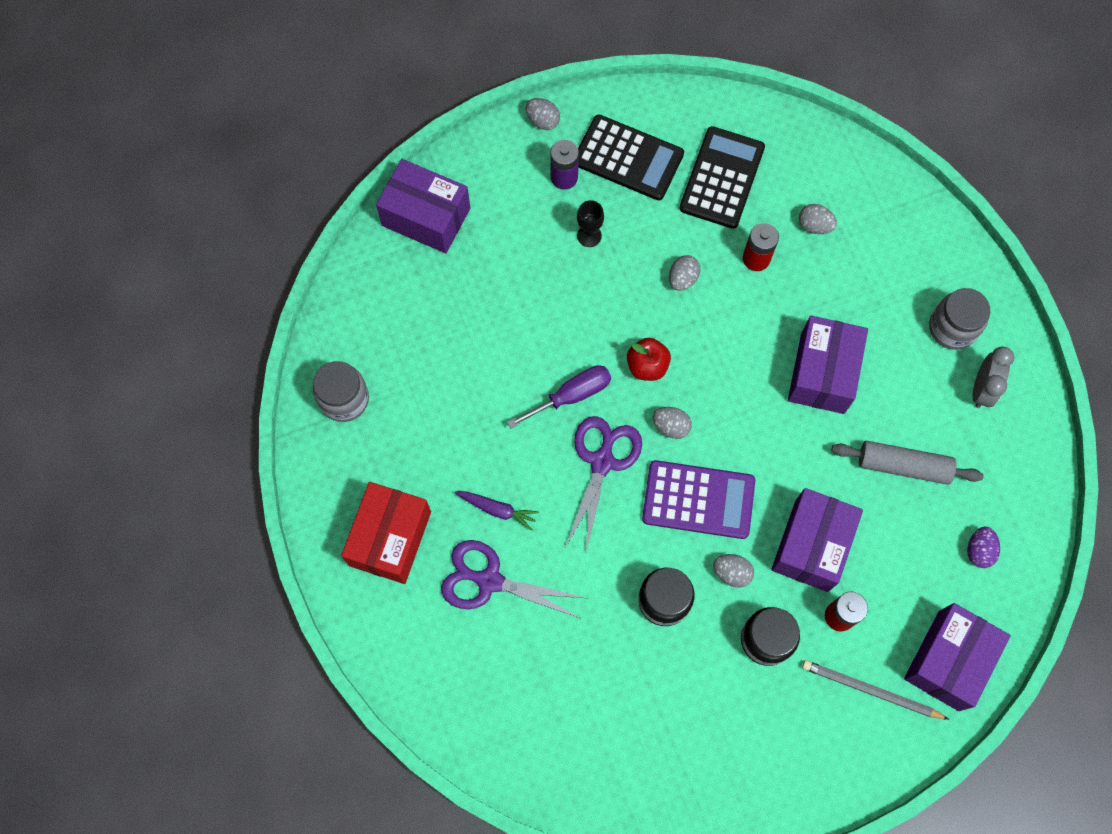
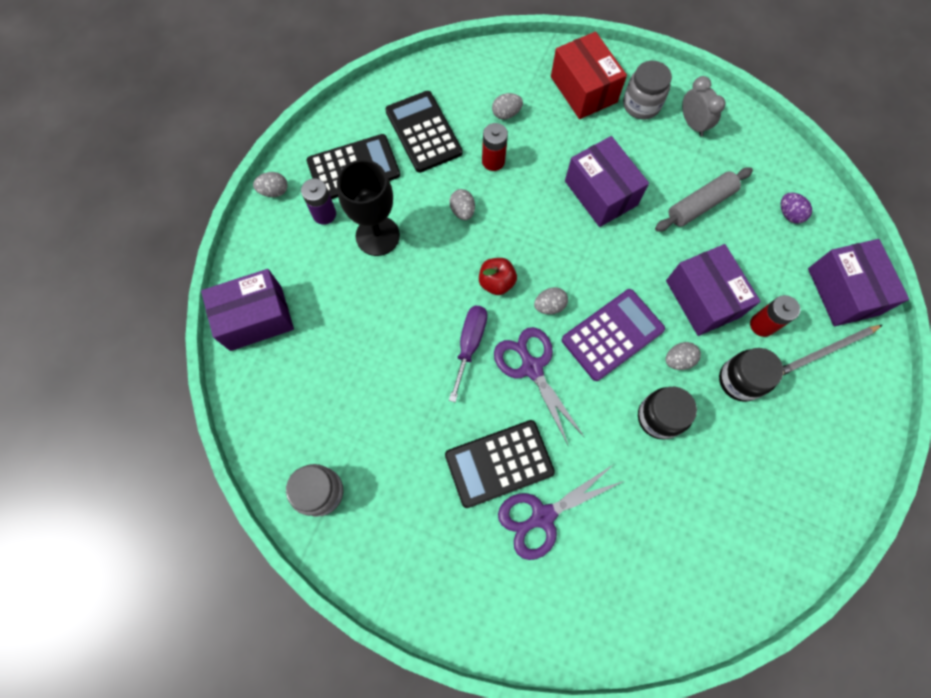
camera: 45 degrees left, 0 degrees up
(390, 538) = (449, 556): red box -> red box (583, 89)
(497, 509) = (499, 463): purple carrot -> black calculator
(589, 236) = (377, 236): black goblet -> black goblet, size x2.07

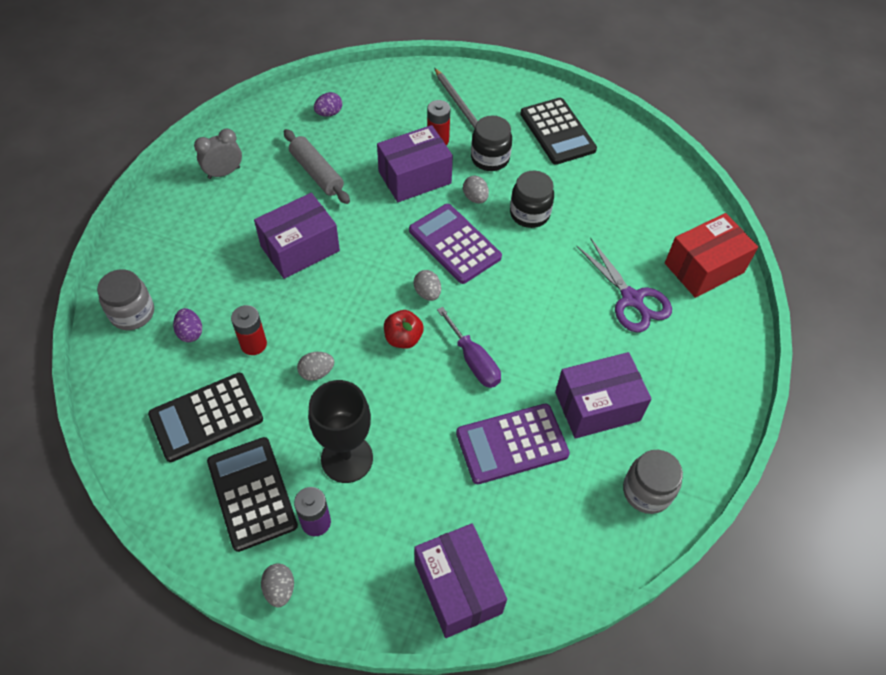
camera: 95 degrees left, 15 degrees down
(379, 372) = (512, 444): none -> purple calculator
(469, 344) = (473, 361): purple screwdriver -> purple screwdriver turned 135 degrees counterclockwise
(499, 463) = (590, 333): black calculator -> black calculator (557, 132)
(506, 114) = (190, 332): grey egg -> purple egg
(532, 368) = (493, 307): purple scissors -> none
(583, 89) = (167, 260): red box -> red box (704, 268)
(641, 105) = (195, 212): grey jar -> grey jar (132, 313)
(843, 291) = (404, 88): purple box -> purple box (597, 406)

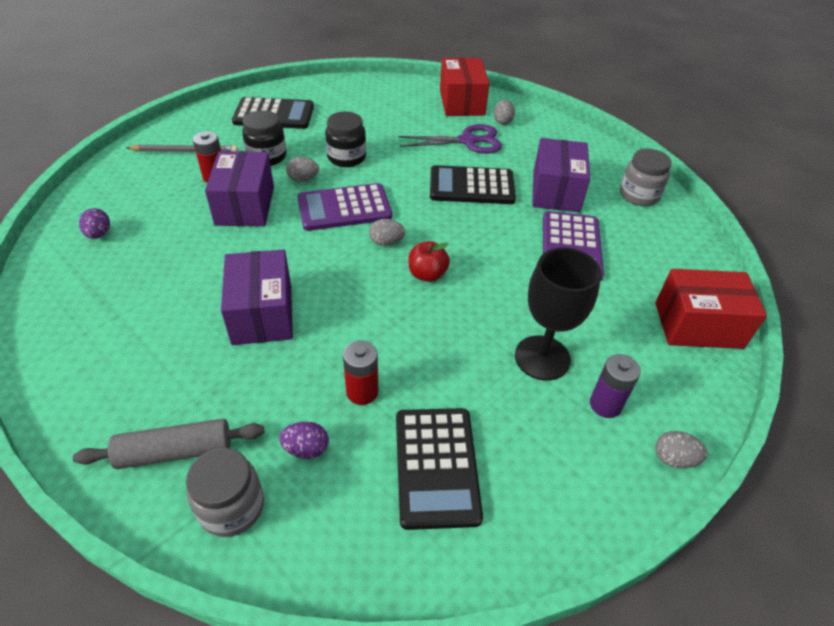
camera: 65 degrees left, 10 degrees down
(224, 173) = (91, 346): grey clock -> none
(252, 493) = (554, 450): black calculator -> black calculator (471, 186)
(316, 372) = (430, 349): grey egg -> grey egg (502, 121)
(317, 173) = (171, 269): grey rolling pin -> grey rolling pin (175, 451)
(458, 588) = (698, 325): purple box -> red box
(473, 361) = (477, 240): purple screwdriver -> none

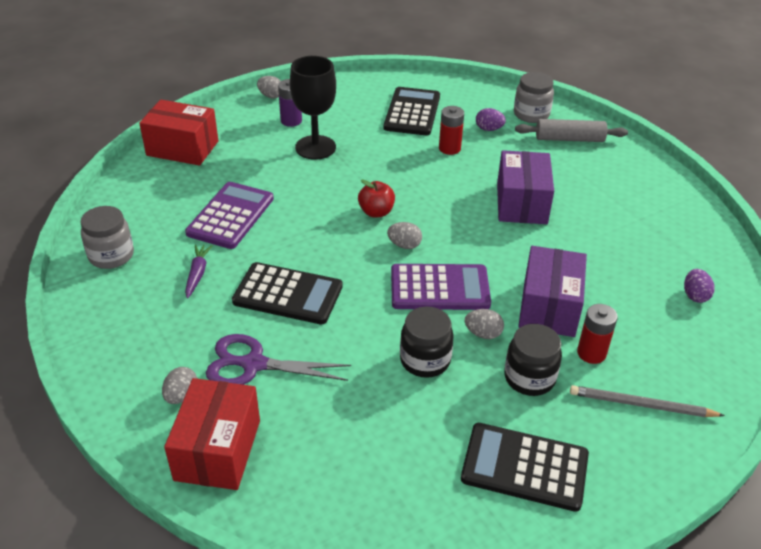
camera: 165 degrees left, 5 degrees down
(555, 191) = (197, 274): purple box -> purple carrot

